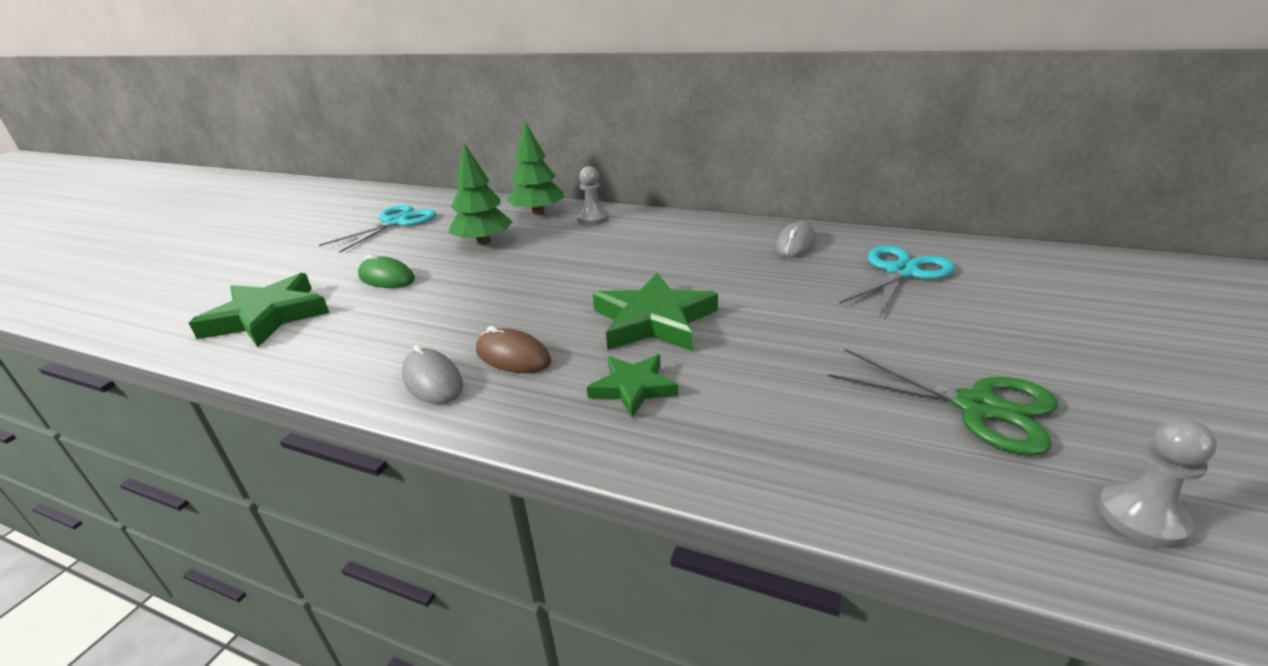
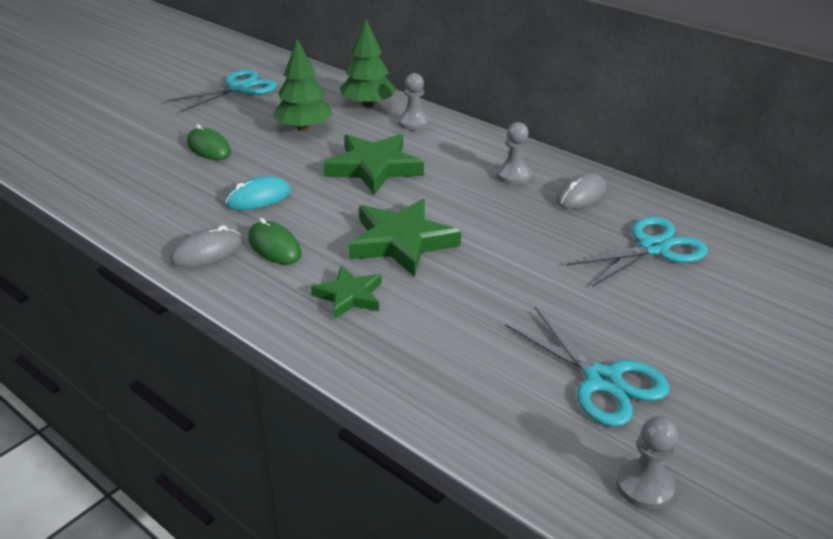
camera: 15 degrees right, 5 degrees up
(267, 316) = (107, 164): green star -> green star (374, 168)
(433, 381) = (207, 252): grey mouse -> grey mouse turned 75 degrees clockwise
(468, 312) = (258, 198): none -> turquoise mouse
(513, 356) = (274, 246): brown mouse -> green mouse
(720, 241) = (513, 176): none -> grey pawn
(977, 407) = (602, 381): green scissors -> turquoise scissors

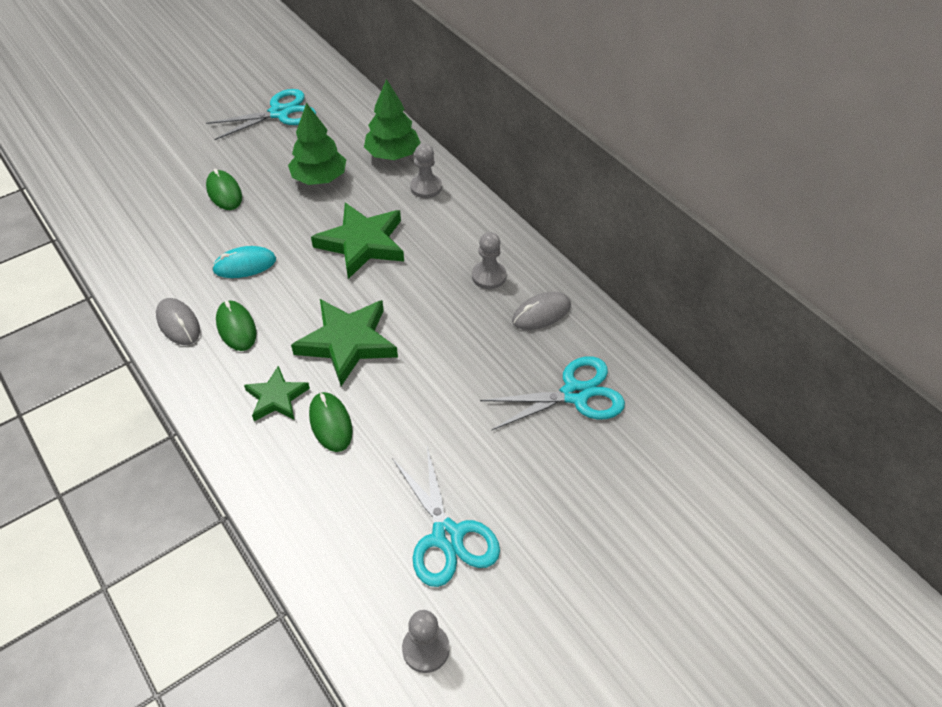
camera: 15 degrees right, 15 degrees up
(207, 252) = (178, 324): grey mouse -> grey mouse turned 75 degrees clockwise
(420, 308) = (330, 423): none -> green mouse

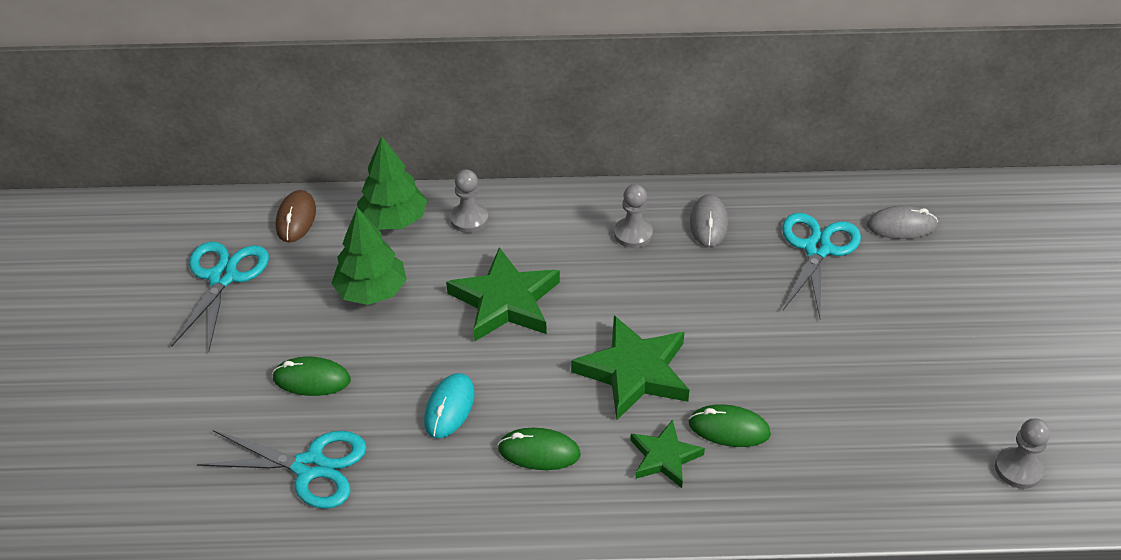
camera: 55 degrees left, 5 degrees down
(178, 324) = (489, 500): grey mouse -> grey mouse (901, 226)
(355, 114) = (296, 219): none -> brown mouse
(447, 536) = (913, 403): turquoise scissors -> turquoise scissors (310, 467)

